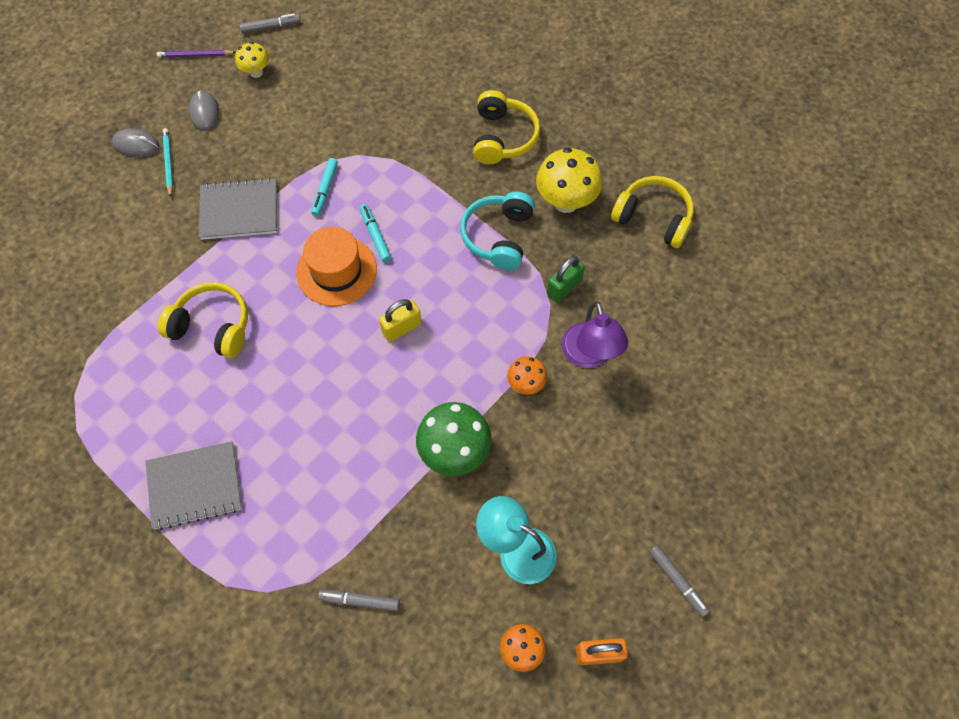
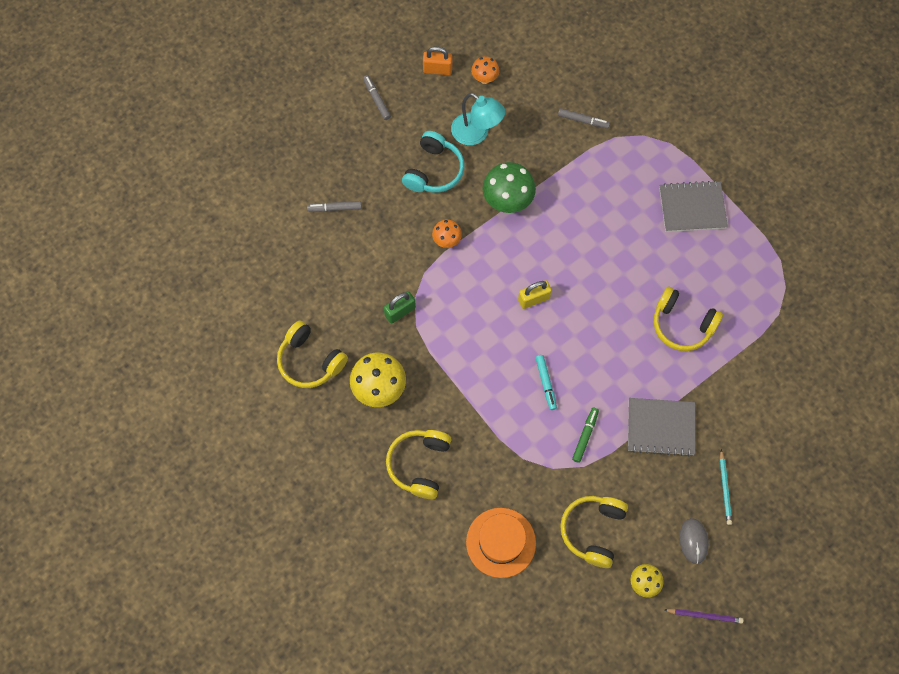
camera: 170 degrees left, 5 degrees up
(136, 145) = (756, 514): grey mouse -> none
(271, 27) = (628, 641): grey marker -> grey marker (335, 208)
(311, 107) = (592, 530): none -> yellow headphones
(325, 190) = (585, 436): turquoise marker -> green marker
(336, 271) = (581, 356): orange hat -> orange hat (501, 542)
(498, 236) = (443, 365): turquoise headphones -> turquoise headphones (434, 171)
(589, 356) = (394, 254): purple lamp -> none

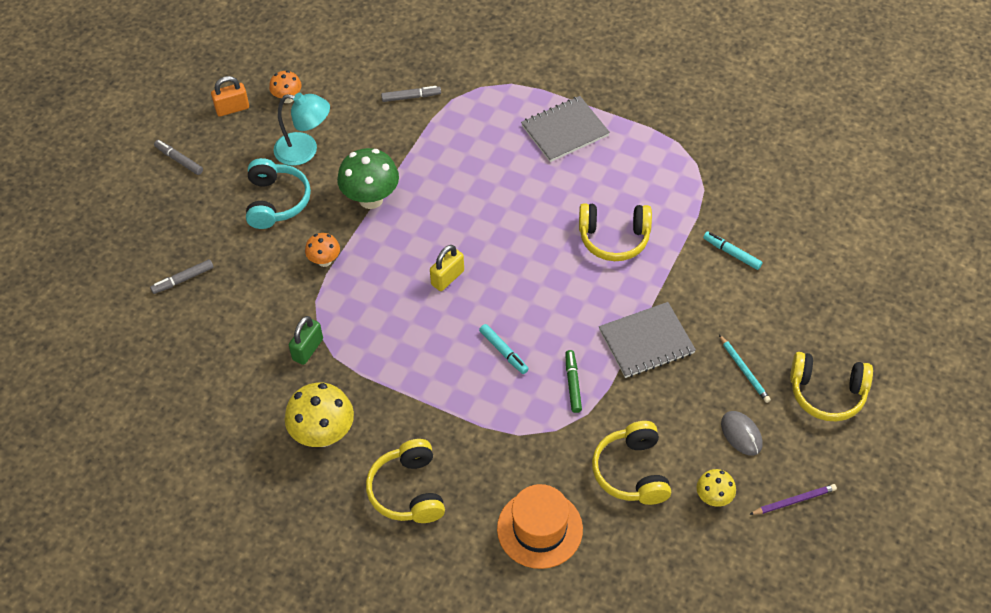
camera: 25 degrees left, 15 degrees down
(310, 361) = (229, 441): yellow headphones -> yellow headphones (827, 393)
(770, 382) = (732, 253): none -> turquoise marker

